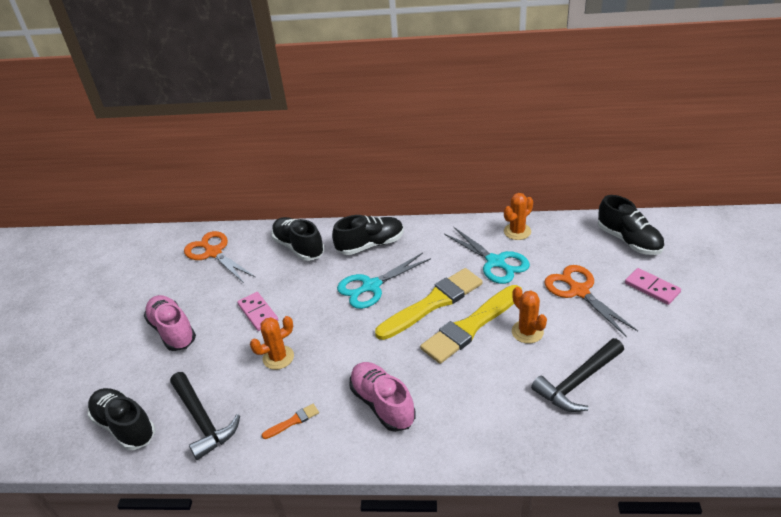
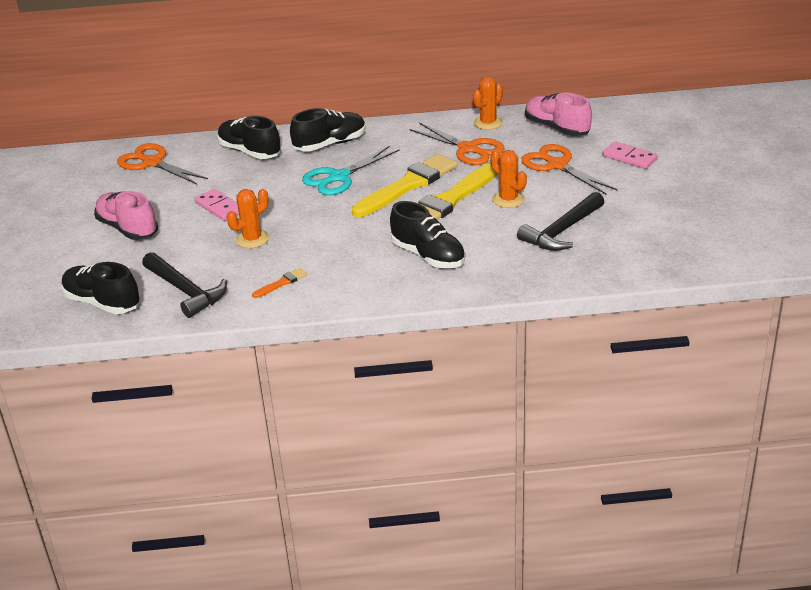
camera: 10 degrees left, 5 degrees down
(382, 404) = (370, 263): pink shoe -> pink shoe (556, 128)
(495, 262) = (468, 149): turquoise scissors -> orange scissors
(629, 240) = (605, 122): black shoe -> black shoe (428, 256)

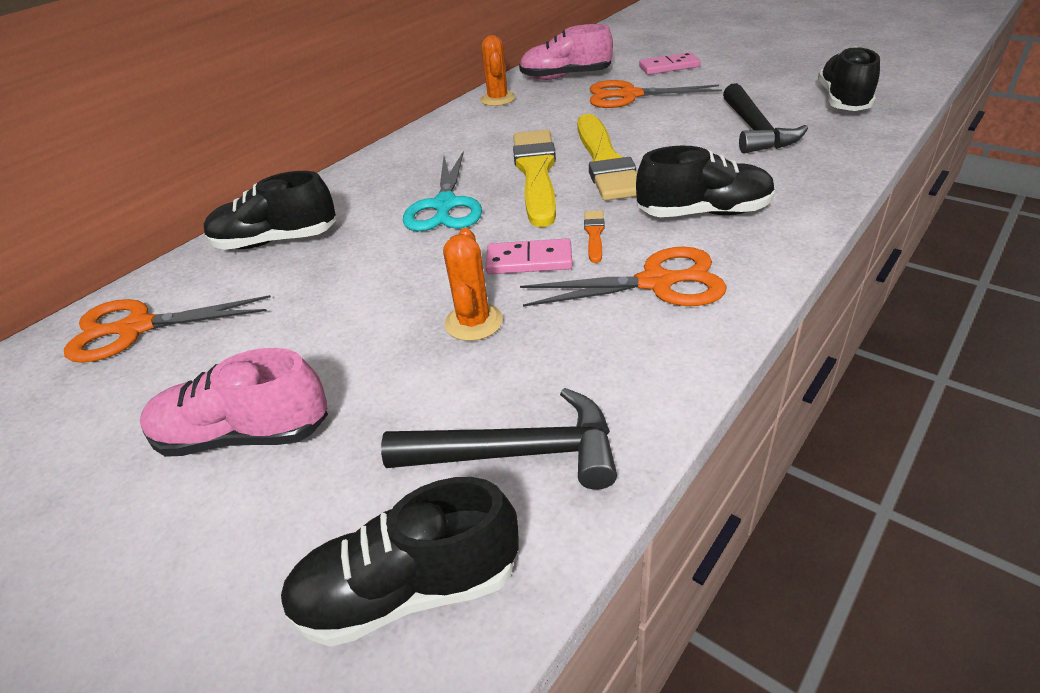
camera: 45 degrees left, 5 degrees up
(219, 207) = (350, 317): pink domino -> pink domino (529, 261)
(281, 283) = (623, 344): orange brush -> orange brush (594, 234)
(330, 144) = (369, 185): black shoe -> black shoe (843, 100)
(468, 149) = (525, 122): orange scissors -> orange scissors (656, 283)
(508, 199) = (654, 134): orange cactus -> none

